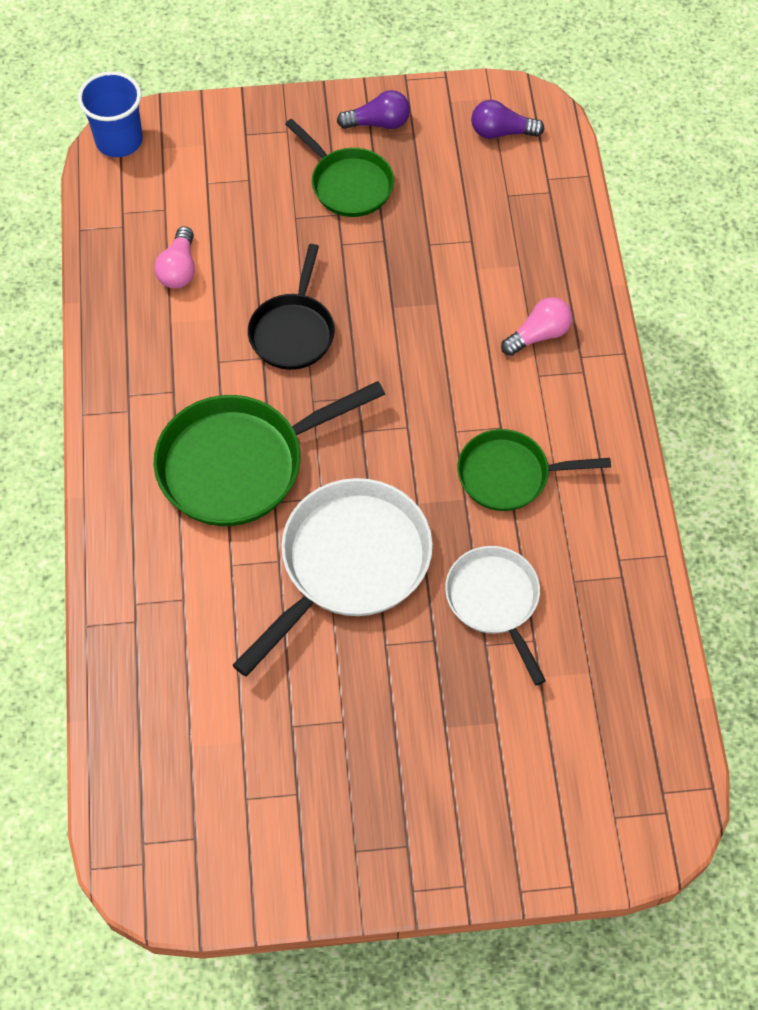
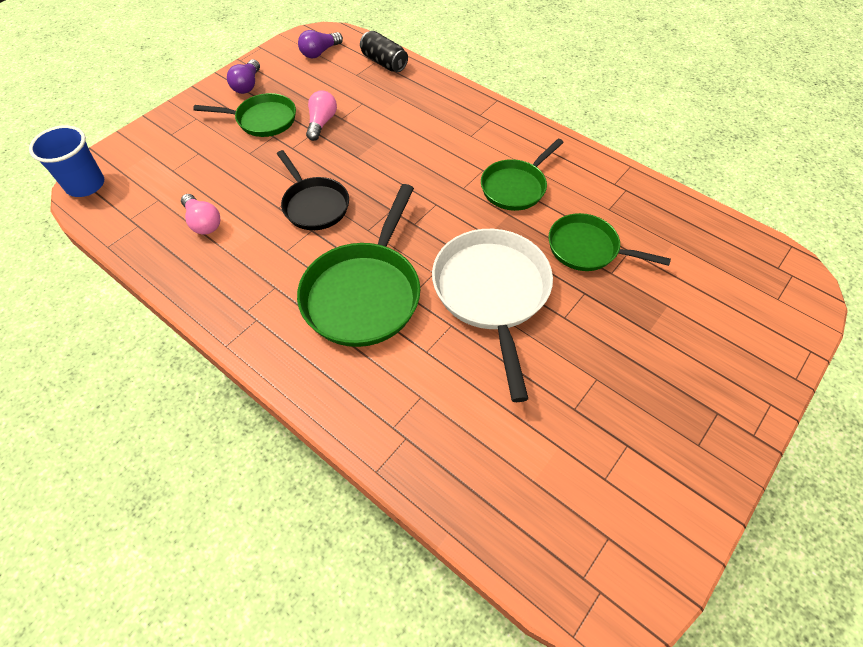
camera: 45 degrees left, 5 degrees down
(378, 123) = (247, 85): purple light bulb -> purple light bulb turned 150 degrees clockwise
(494, 601) = (587, 248): white pan -> green pan
(539, 335) = (448, 119): pink light bulb -> pink light bulb (321, 123)
(557, 201) = (384, 62): none -> black can

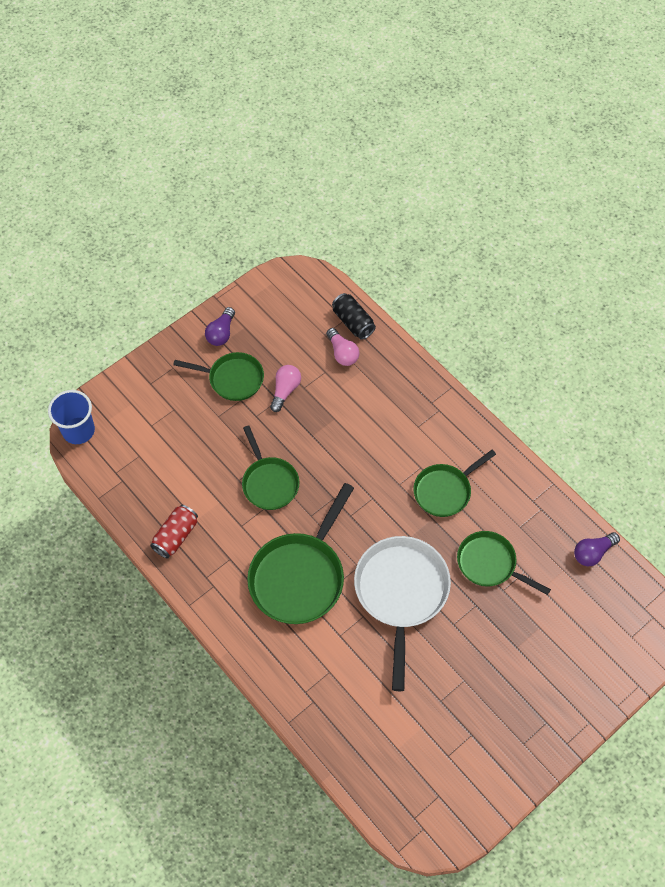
camera: 10 degrees right, 5 degrees up
(203, 222) = (176, 486): pink light bulb -> pink light bulb (342, 353)
(205, 272) = (176, 536): none -> red can
(314, 205) = (269, 483): black pan -> green pan
(320, 52) = (293, 299): purple light bulb -> purple light bulb (593, 553)

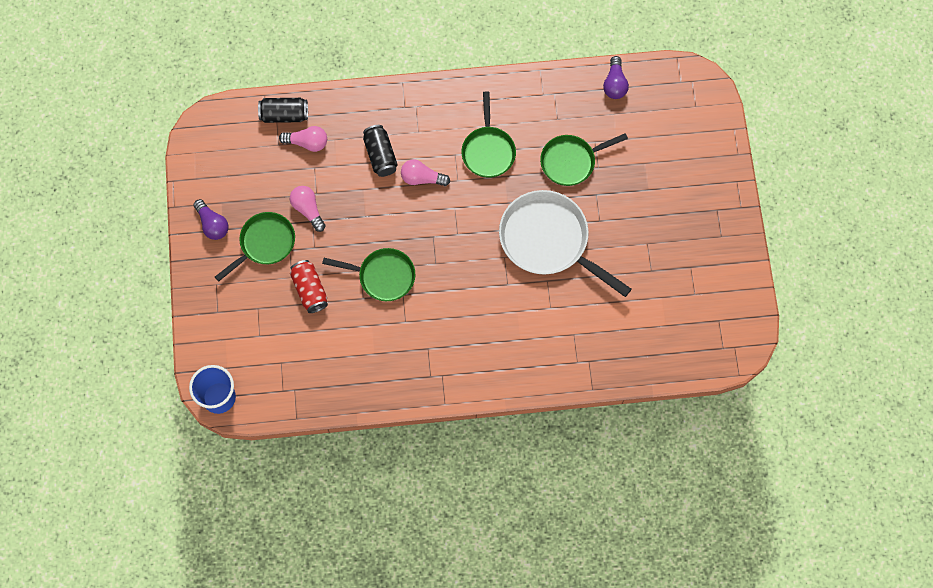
camera: 55 degrees left, 10 degrees up
(176, 536) = (377, 377): red can -> red can (310, 290)
(299, 576) = (481, 305): green pan -> none
(374, 412) = (380, 155): none -> black can
(379, 456) = (422, 178): none -> pink light bulb

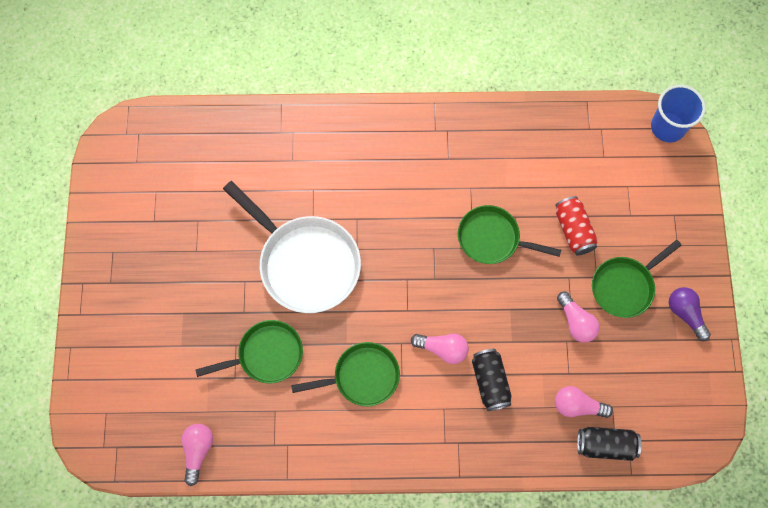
camera: 175 degrees left, 0 degrees up
(488, 151) = (362, 376): green pan -> green pan turned 75 degrees clockwise
(614, 84) = (198, 451): purple light bulb -> pink light bulb

